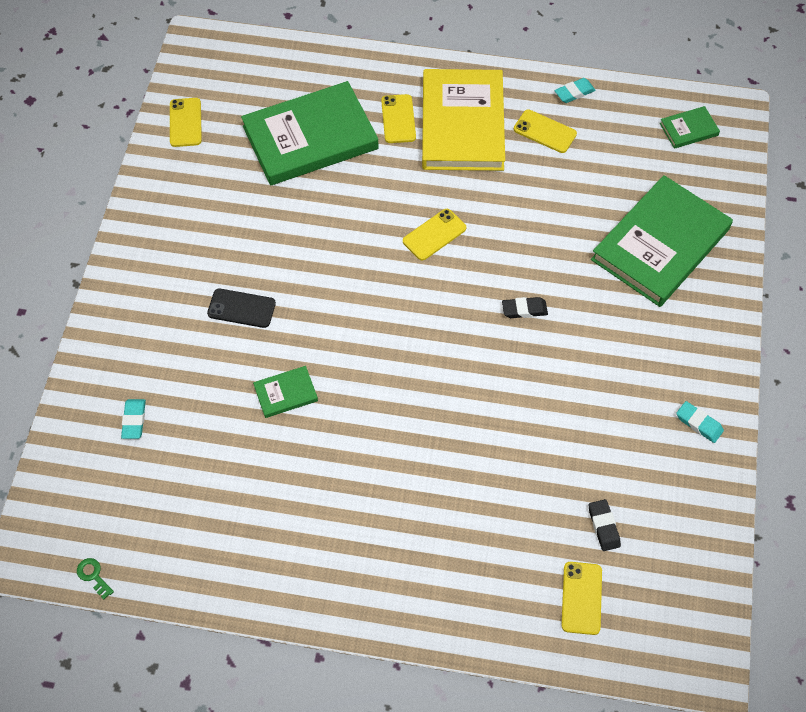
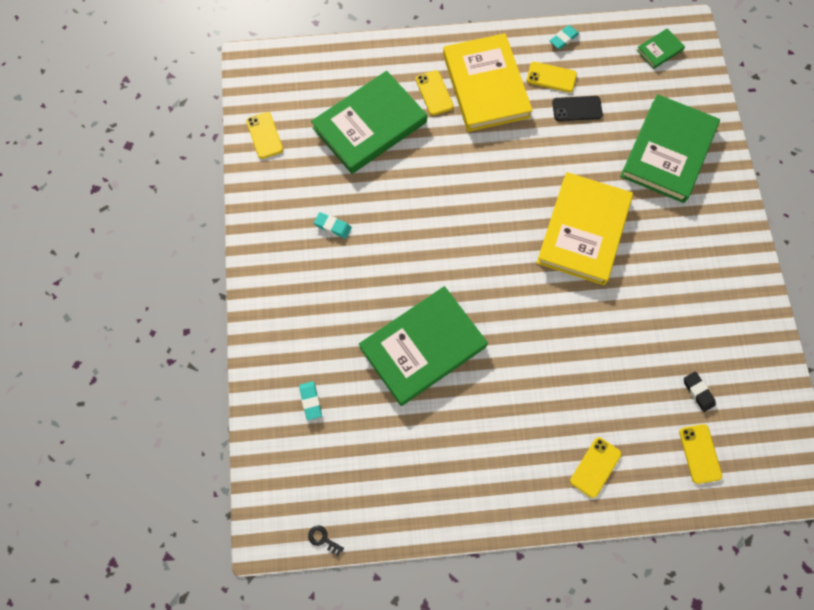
camera: 15 degrees left, 10 degrees up
(93, 576) = (323, 539): green key -> black key
(241, 308) = (364, 284): black phone -> black phone (577, 109)
(285, 393) = (422, 347): green book -> green book, size x2.34
(434, 234) = (494, 185): yellow phone -> yellow phone (595, 467)
(524, 310) = (583, 230): black eraser -> yellow book
(699, 423) = (741, 291): turquoise eraser -> turquoise eraser (333, 226)

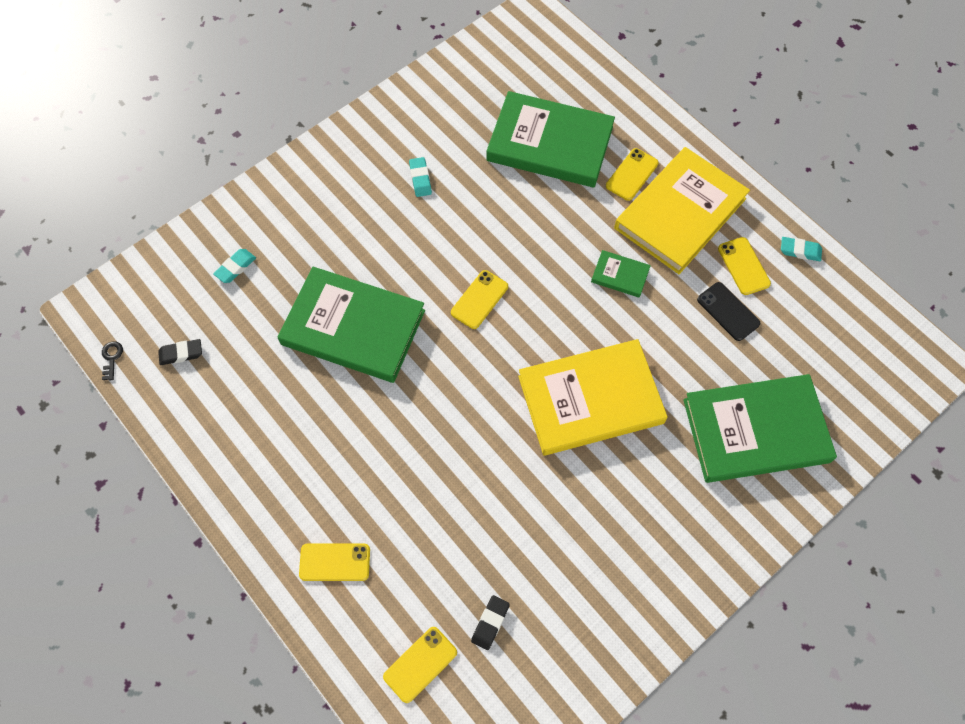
camera: 55 degrees right, 5 degrees down
(264, 135) = (469, 70): yellow phone -> yellow phone (479, 299)
(357, 483) = (181, 353): none -> black eraser
(659, 50) = (875, 351): green book -> green book (620, 275)

